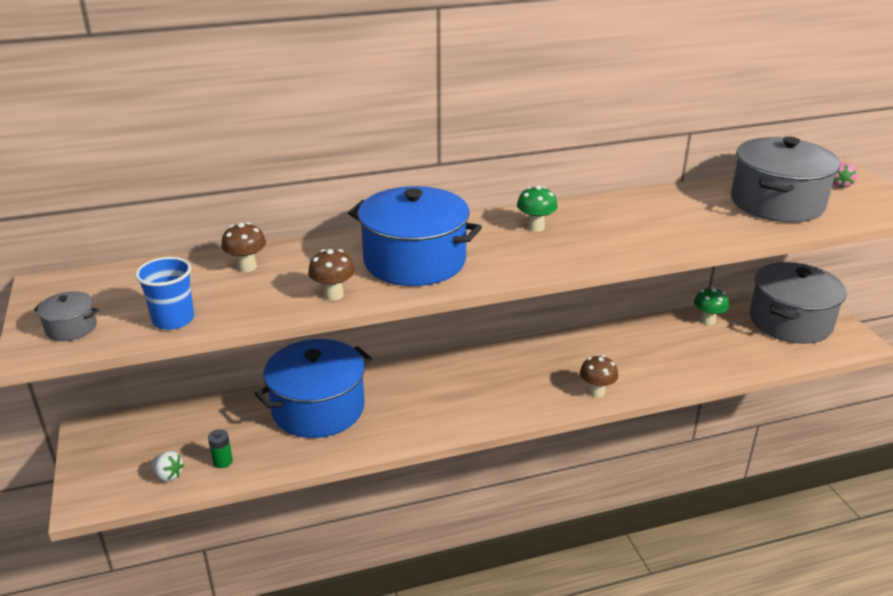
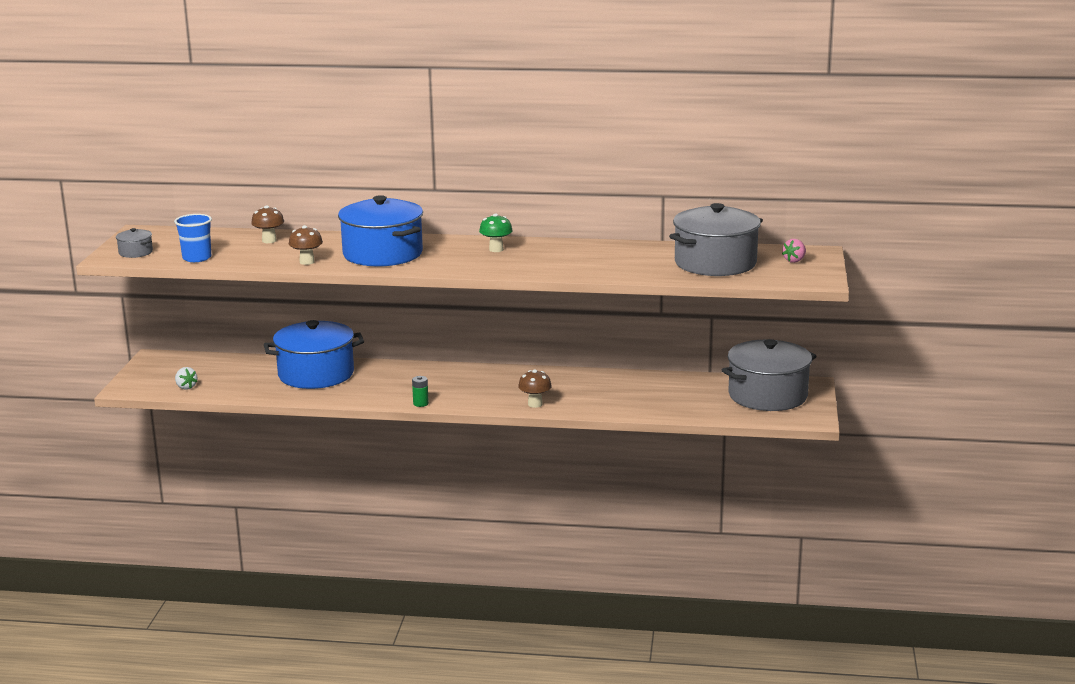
camera: 25 degrees right, 10 degrees down
(222, 461) = (226, 387): green battery -> green battery (420, 403)
(707, 321) = (692, 382): green mushroom -> none

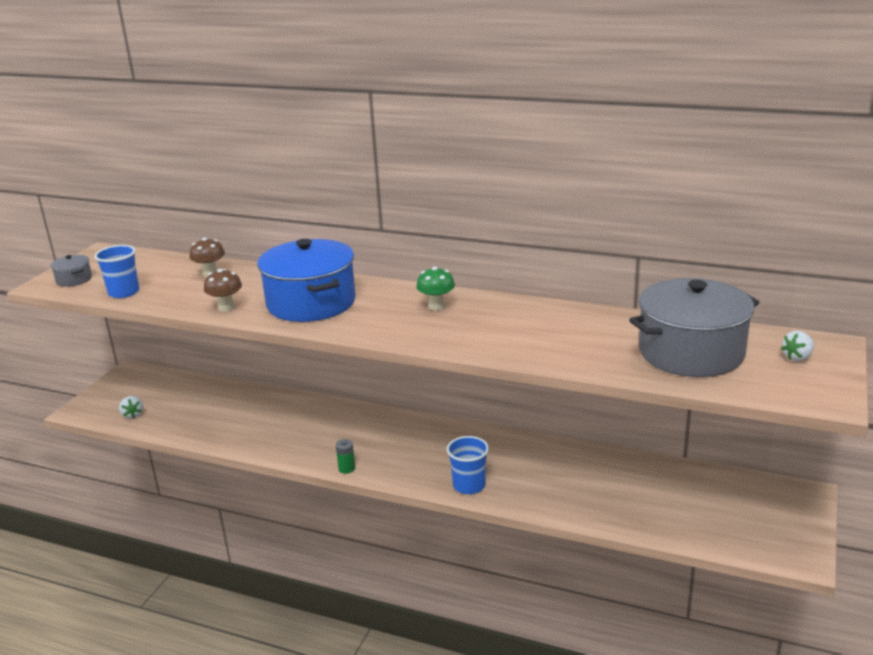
camera: 15 degrees right, 5 degrees up
(316, 374) = (263, 412): blue pot -> none
(535, 404) = (469, 485): brown mushroom -> blue cup
(767, 395) = (748, 507): grey pot -> none
(794, 260) = (797, 358): pink strawberry -> white strawberry

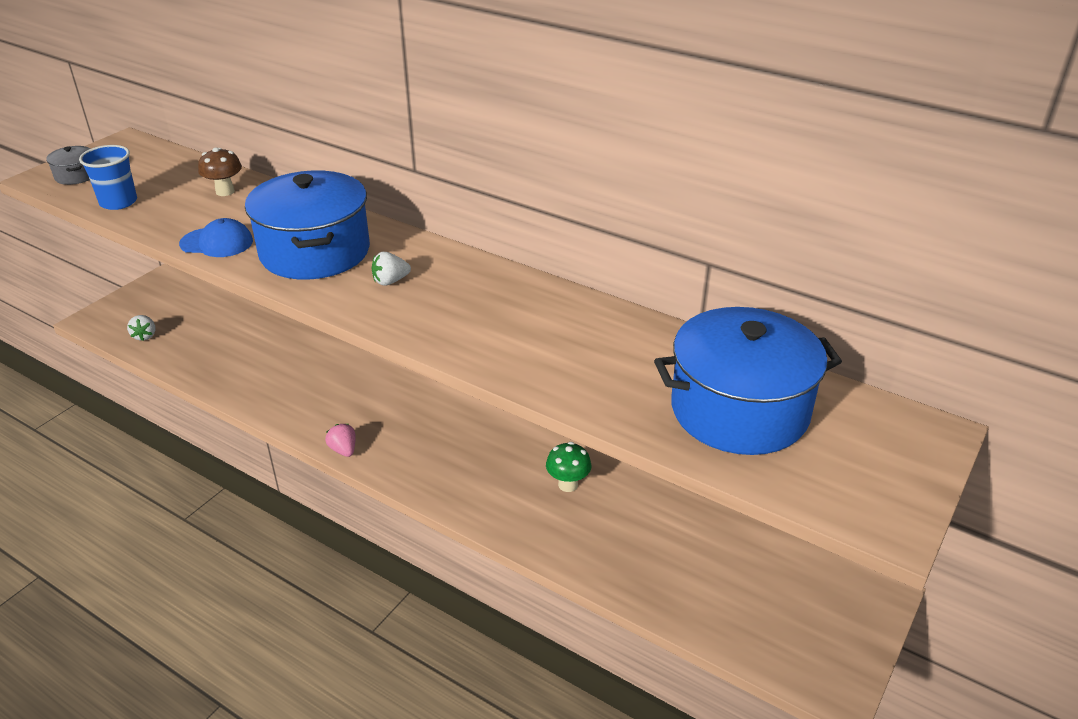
camera: 10 degrees right, 10 degrees up
(226, 307) = (217, 243): brown mushroom -> blue cap
(346, 468) = (343, 450): green battery -> pink strawberry
(436, 306) = (457, 282): green mushroom -> green mushroom (568, 485)
(469, 485) = (471, 500): blue cup -> none
(691, 352) = (739, 410): grey pot -> blue pot
(797, 358) = (878, 445): white strawberry -> white strawberry (390, 281)

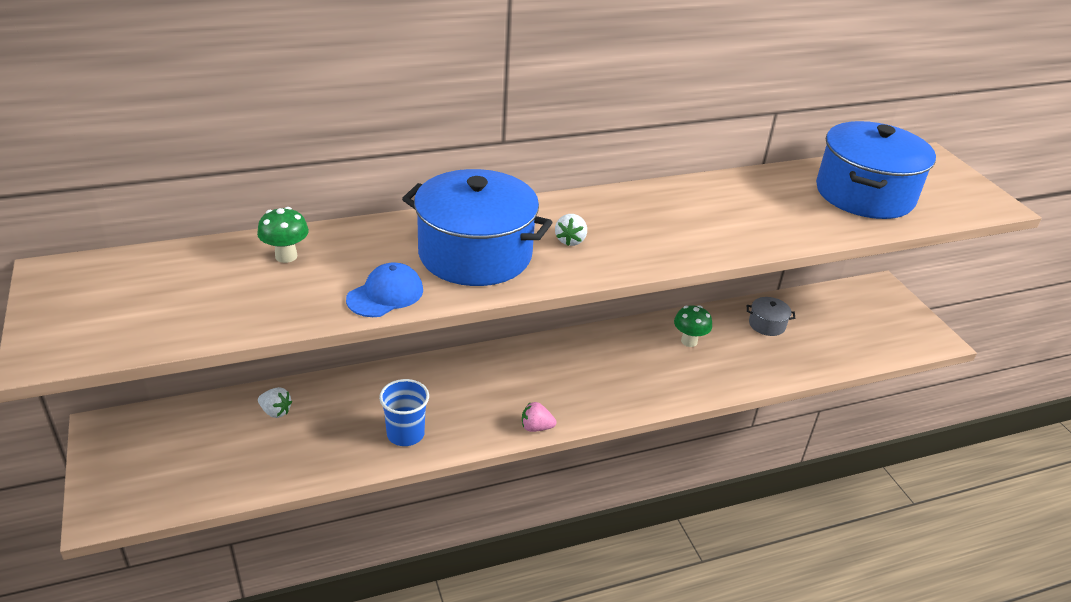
camera: 55 degrees left, 0 degrees up
(76, 176) = (84, 329): grey pot -> grey pot (767, 324)
(118, 202) = (203, 322): blue cup -> blue cup (405, 434)
(145, 336) = (195, 483): white strawberry -> white strawberry (276, 411)
(225, 191) = (286, 256): brown mushroom -> green mushroom

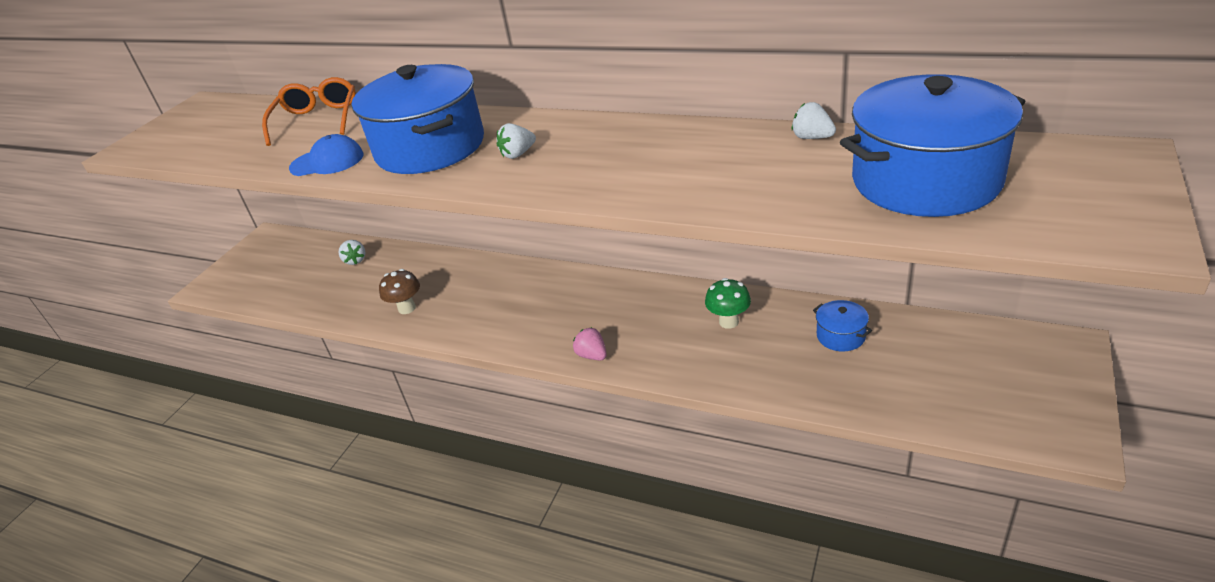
camera: 50 degrees right, 0 degrees up
(286, 256) = (317, 120): green mushroom -> orange glasses
(405, 434) = (407, 308): blue cup -> brown mushroom
(536, 427) = (498, 343): pink strawberry -> pink strawberry (592, 355)
(763, 179) = (812, 138): none -> white strawberry
(767, 324) = (840, 336): grey pot -> blue pot

